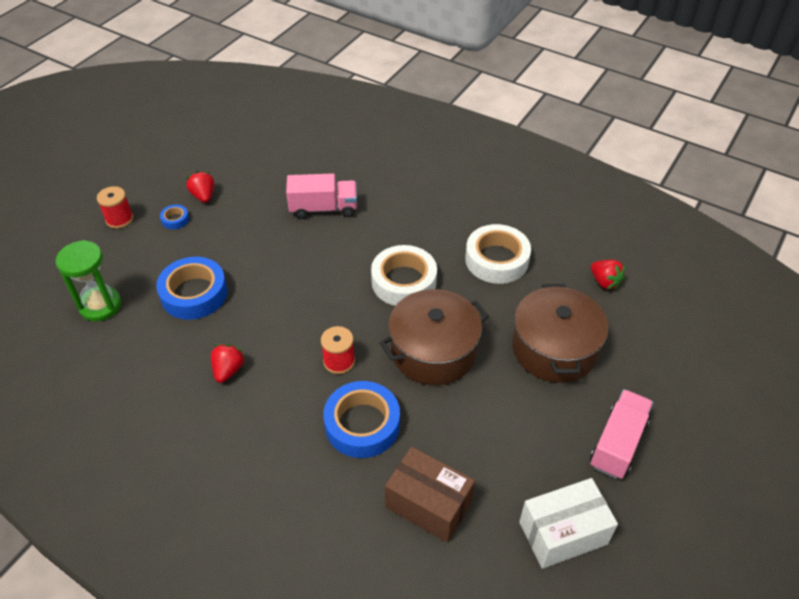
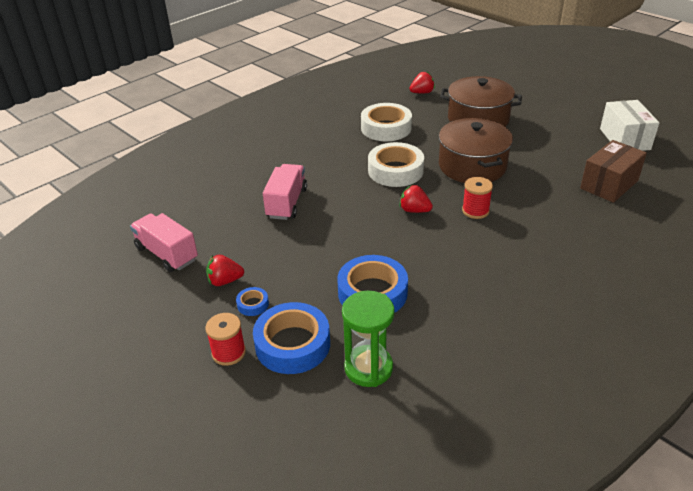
camera: 75 degrees left, 10 degrees down
(228, 370) = (476, 273): red strawberry -> red strawberry (414, 210)
(362, 424) = (540, 205): blue tape -> blue tape (292, 344)
(617, 443) = (557, 111): pink truck -> pink truck (167, 254)

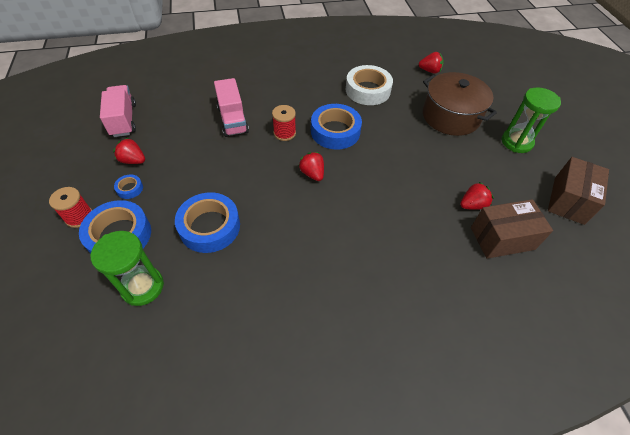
camera: 30 degrees right, 15 degrees up
(287, 203) = (233, 120): pink truck -> pink truck turned 120 degrees clockwise
(395, 171) = (335, 131): white tape -> blue tape
(472, 166) = (399, 157): brown pot -> none
(475, 211) = (358, 200): red spool -> red spool (284, 133)
(547, 116) = (516, 142): none -> green hourglass
(564, 173) = (472, 205): none -> red strawberry
(624, 139) = (568, 200): white box -> brown box

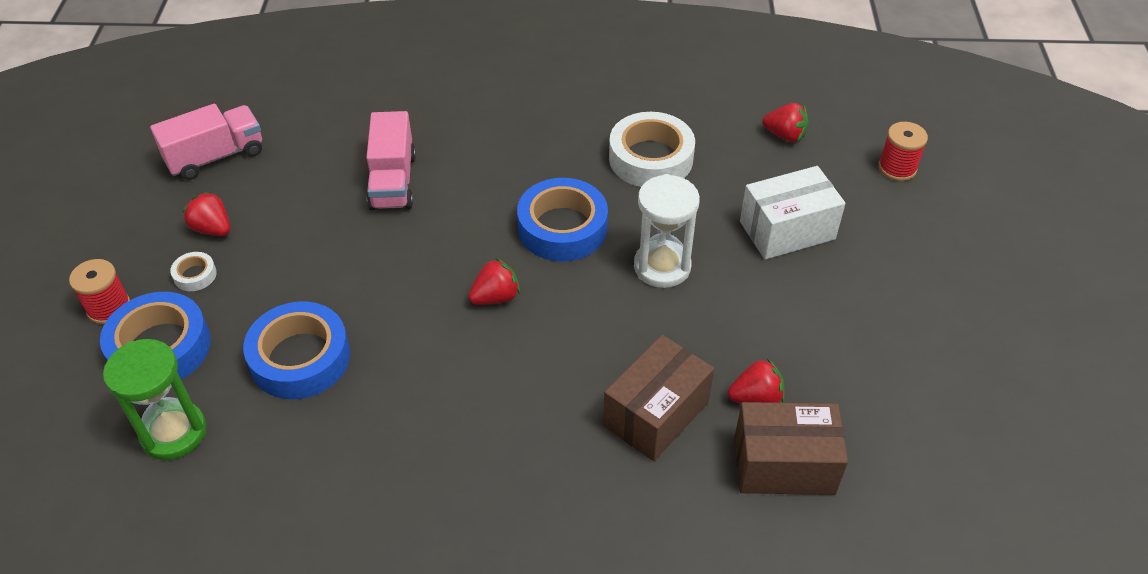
camera: 15 degrees right, 5 degrees down
(123, 120) = (215, 157): pink truck -> pink truck turned 60 degrees clockwise
(130, 189) = (195, 275): blue tape -> white tape
(284, 133) = (473, 218): red spool -> red spool (897, 168)
(312, 173) = (495, 297): red strawberry -> red strawberry turned 75 degrees clockwise
(395, 144) = (662, 267): none -> white hourglass
(451, 116) = (787, 230): brown pot -> white box
(516, 142) = (892, 298): green hourglass -> none
(568, 200) = (941, 421): brown box -> brown box (656, 414)

